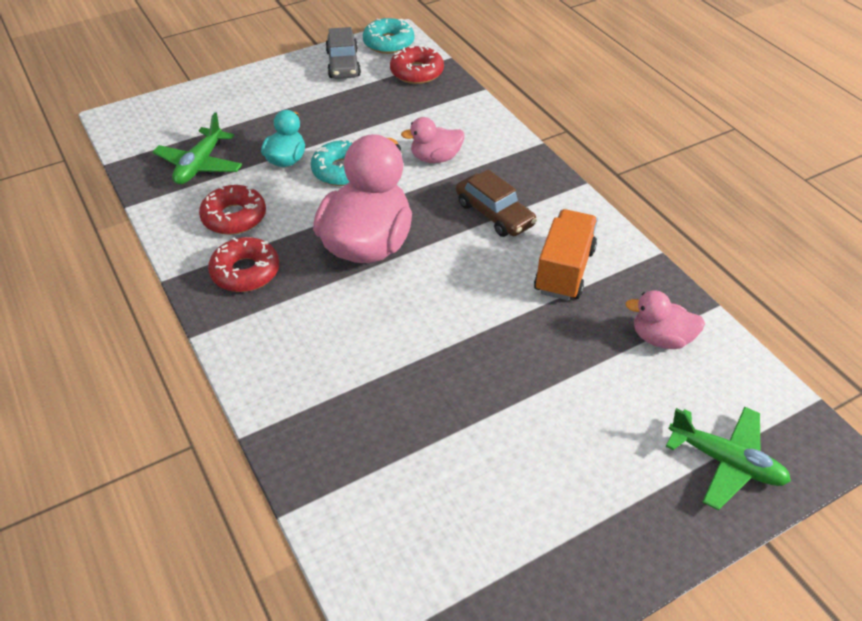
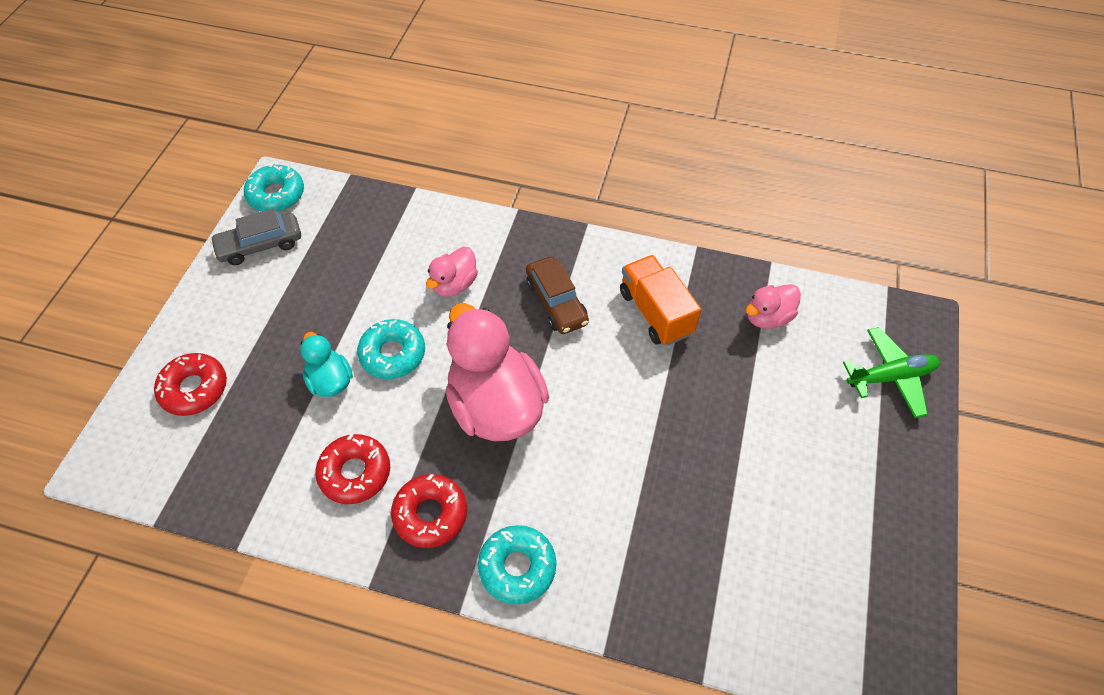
camera: 45 degrees left, 10 degrees up
(200, 165) = (255, 448): green plane -> none
(255, 343) = (517, 567): none -> turquoise donut
(343, 64) = (260, 245): grey car -> grey car turned 120 degrees clockwise
(417, 72) = (339, 209): red donut -> red donut (194, 389)
(494, 214) = (556, 302): brown car -> brown car turned 60 degrees clockwise

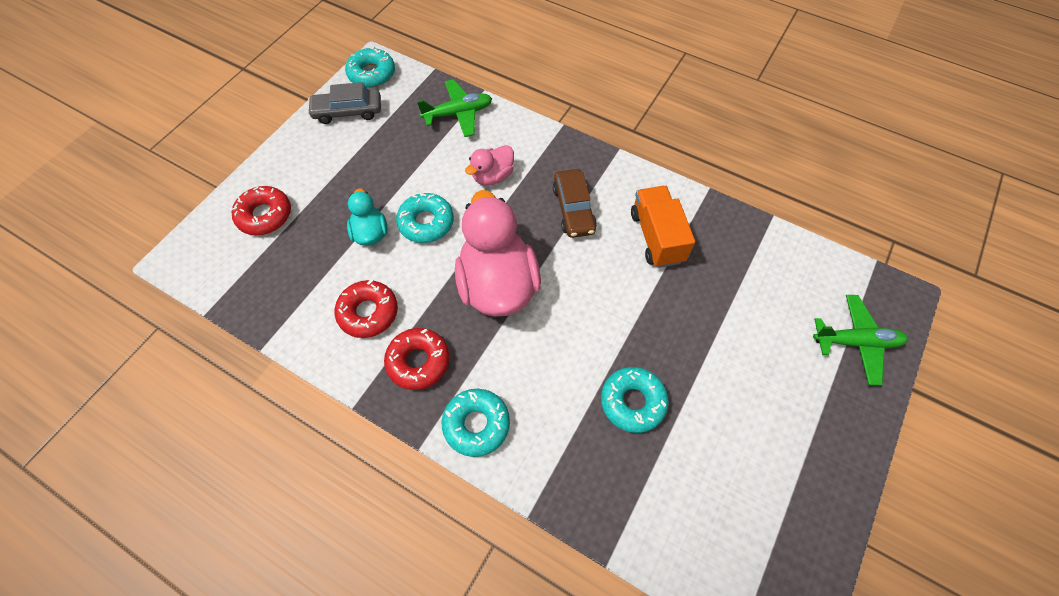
camera: 15 degrees right, 5 degrees up
(393, 221) = (458, 114): none -> green plane
(680, 498) = (632, 402): none -> turquoise donut
(767, 317) = (756, 263): pink duck -> none

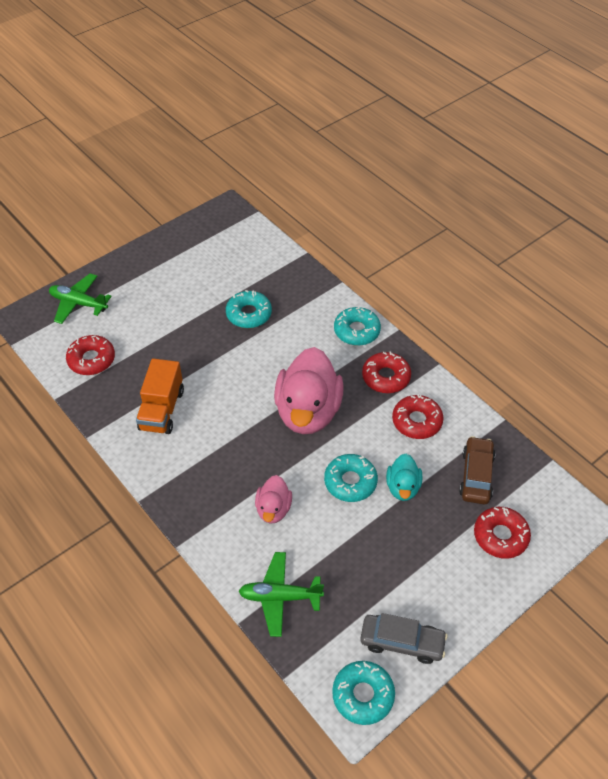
camera: 160 degrees left, 10 degrees down
(492, 176) = (273, 509): pink duck -> pink duck turned 120 degrees clockwise
(573, 209) = (216, 454): brown car -> brown car (476, 475)
(774, 270) = (91, 360): none -> red donut

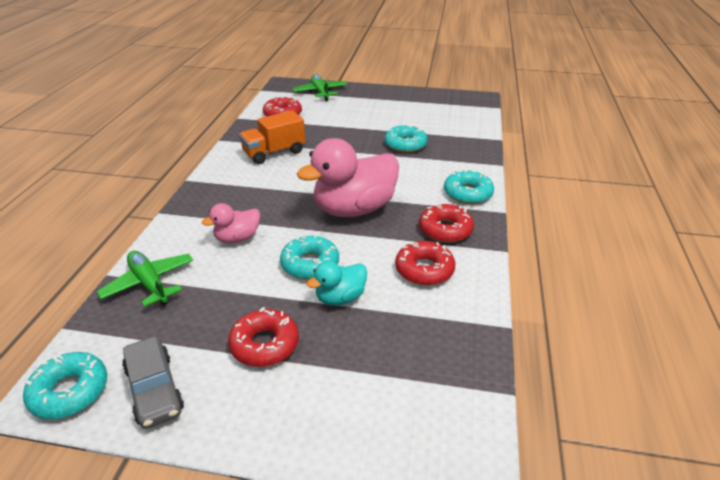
camera: 50 degrees right, 15 degrees down
(476, 475) = (414, 341): brown car -> none
(500, 536) = (359, 402): red donut -> red donut (265, 344)

